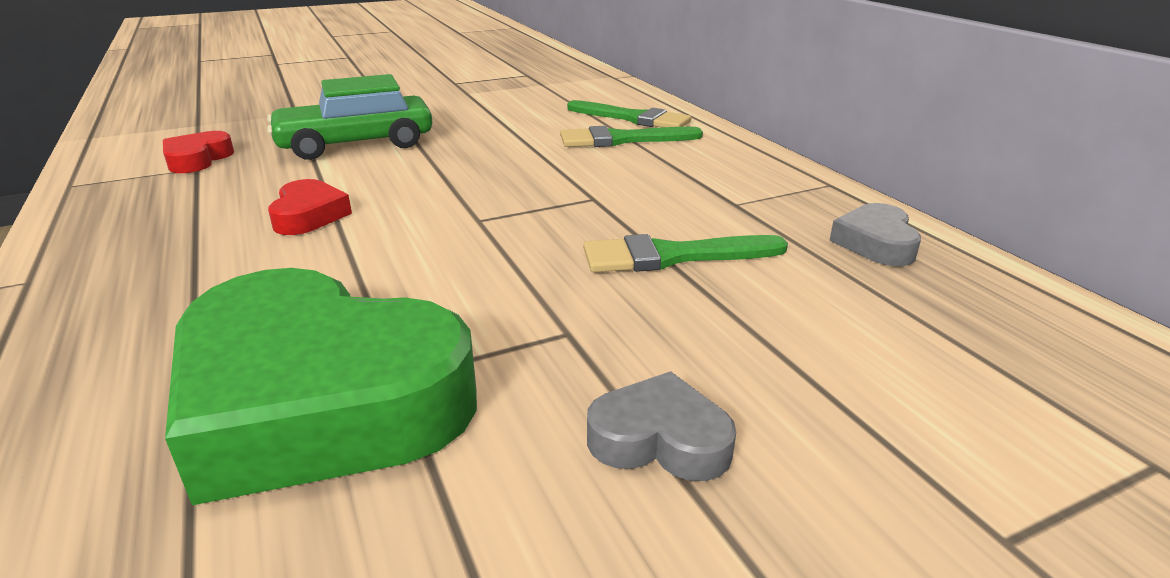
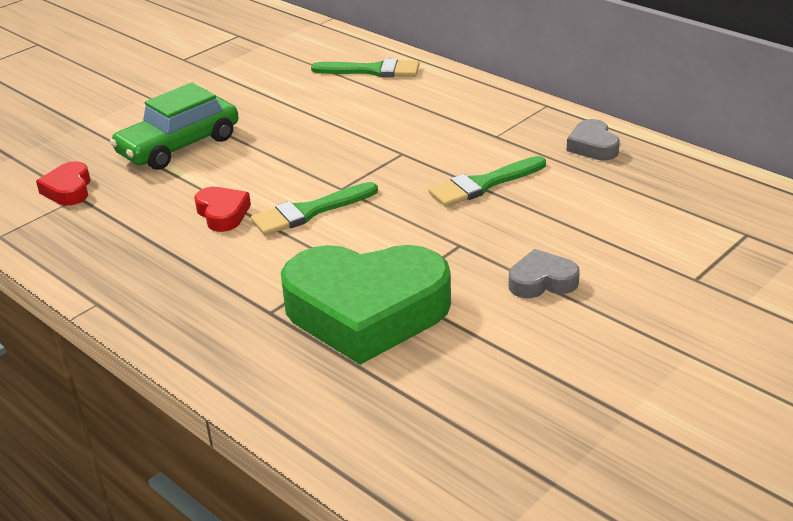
camera: 20 degrees left, 5 degrees up
(622, 139) = (381, 95): green brush -> green brush (310, 211)

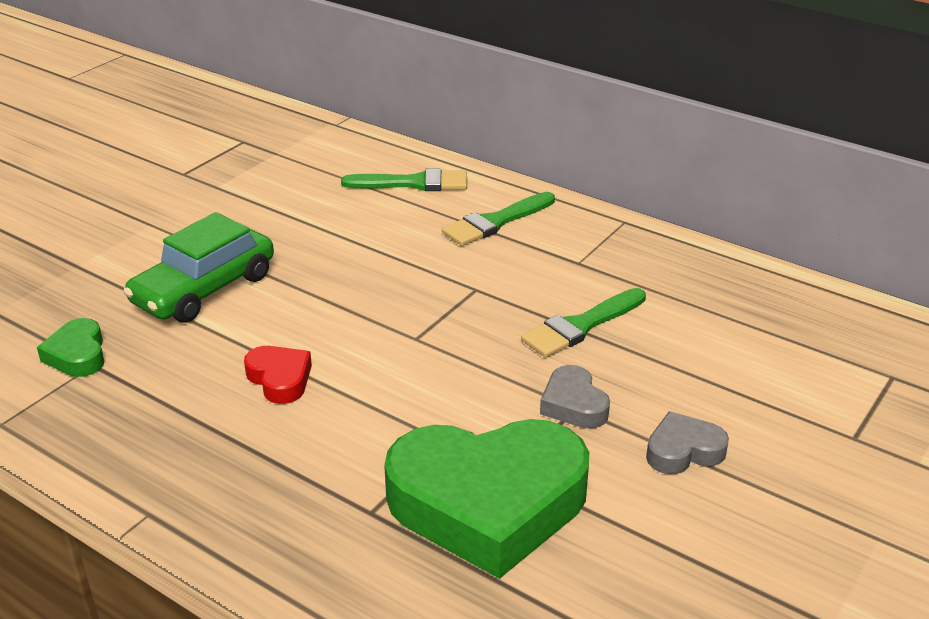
camera: 10 degrees left, 0 degrees up
(68, 189) = (77, 355): red heart -> green heart
(310, 211) = (386, 371): green brush -> green brush (496, 222)
(593, 146) = (691, 272): grey heart -> grey heart (573, 404)

